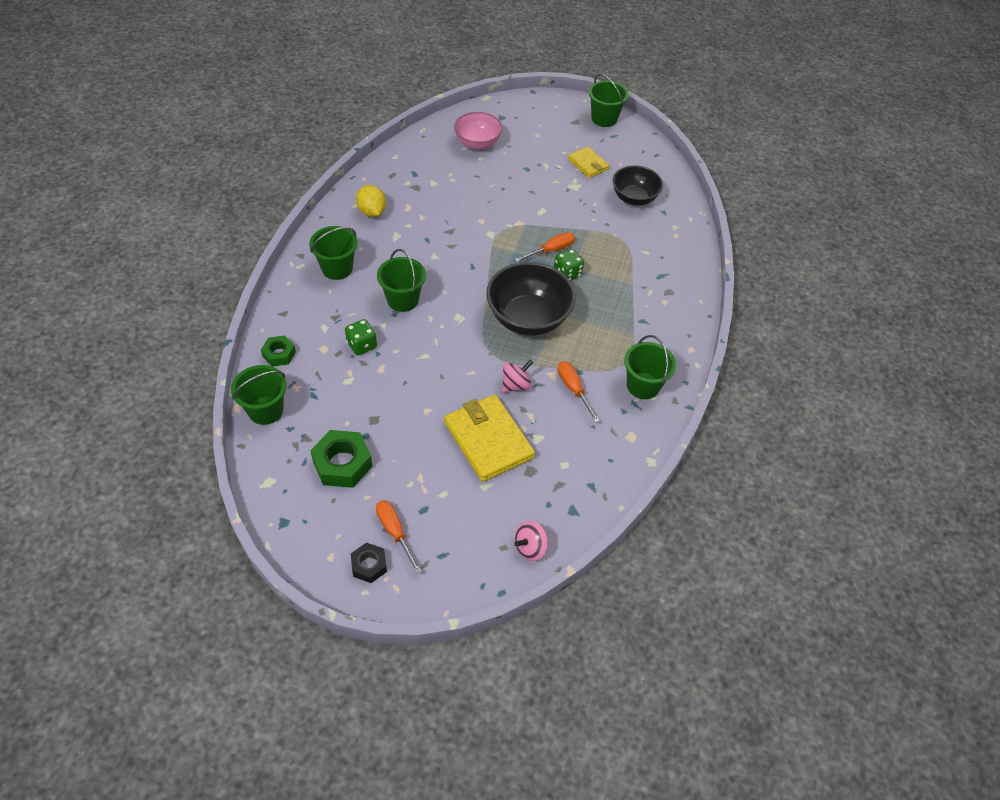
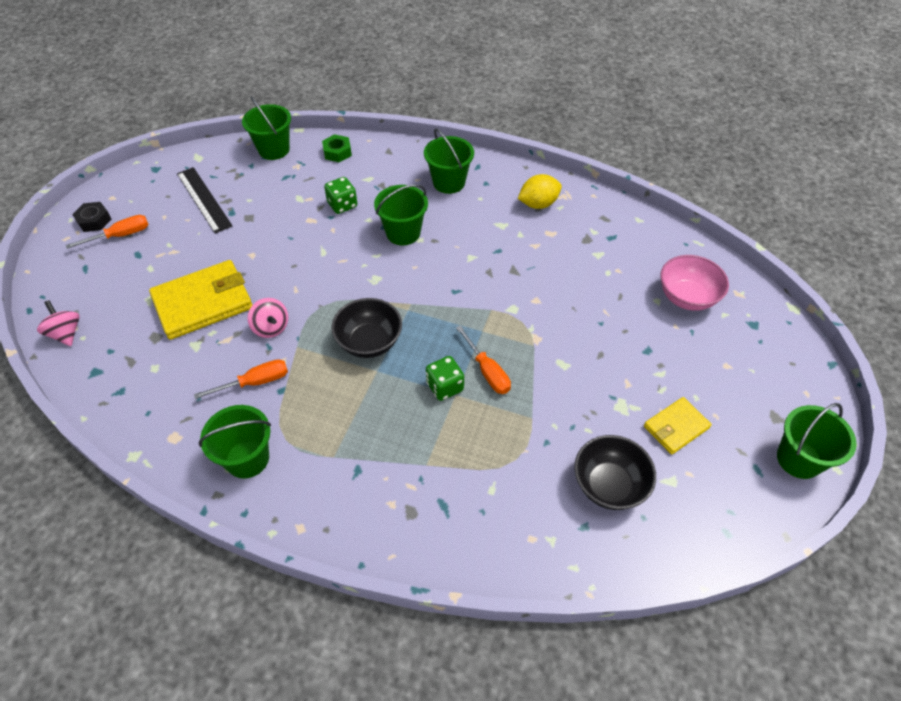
camera: 95 degrees right, 0 degrees up
(342, 463) = (204, 199): green nut -> black ruler
(528, 318) = (369, 342): black bowl -> black bowl, size x0.65

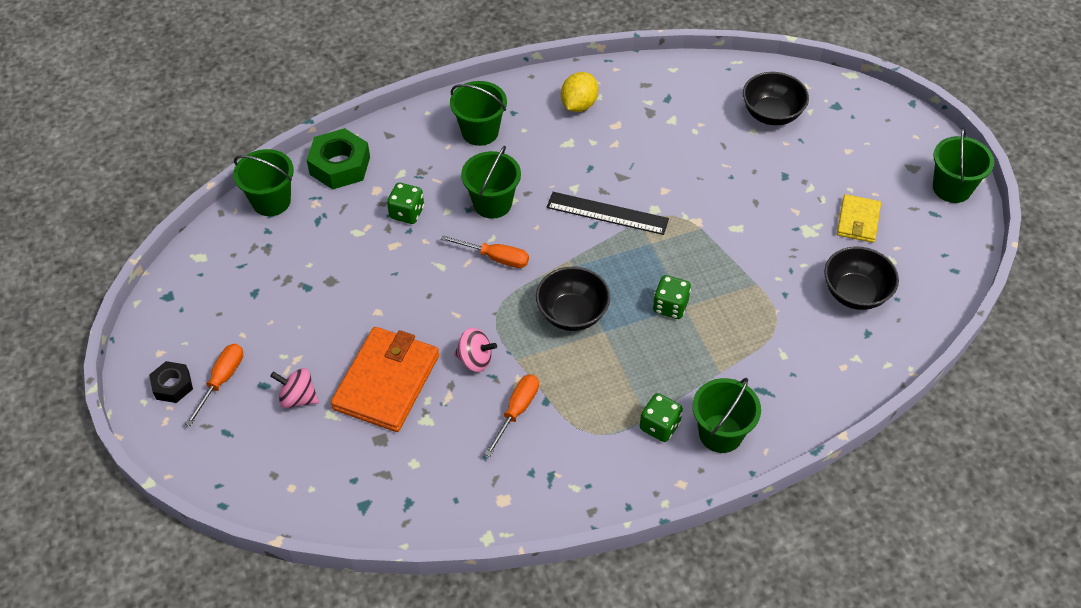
camera: 40 degrees left, 0 degrees up
(66, 333) = (290, 497): pink spinning top -> pink spinning top (298, 398)
(203, 302) = (386, 382): yellow wallet -> orange wallet
(204, 199) = (262, 293): black ruler -> black ruler (607, 213)
(247, 458) = (583, 469): green bucket -> green bucket (720, 433)
(335, 470) = (659, 426): none -> green dice
(337, 152) = (340, 165): green nut -> green nut, size x1.68
(487, 371) = (688, 272): orange screwdriver -> orange screwdriver (495, 258)
(687, 297) = (771, 114): pink bowl -> black bowl

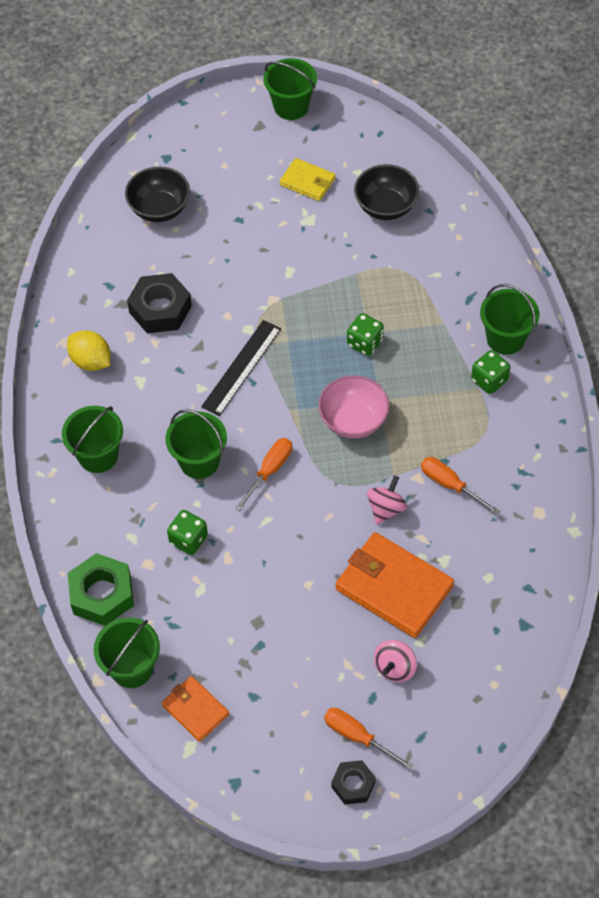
camera: 75 degrees left, 5 degrees up
(236, 253) = (195, 710): none -> orange wallet
(572, 314) = (353, 420): black bowl -> pink bowl
(653, 140) = (160, 309): none -> black nut

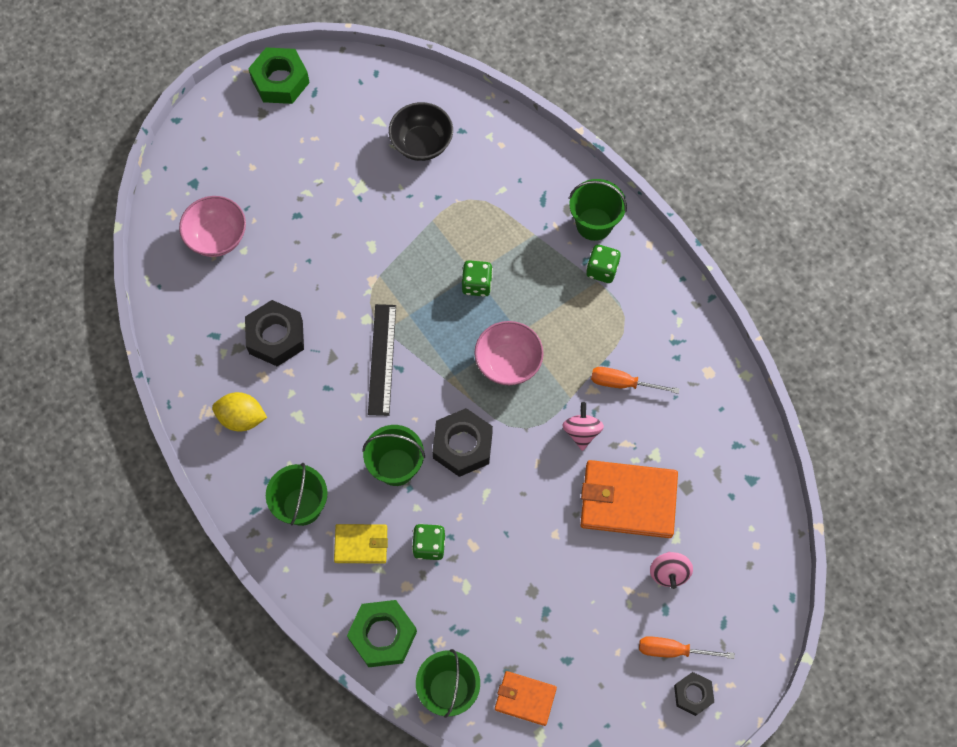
camera: 30 degrees left, 10 degrees up
(159, 209) = (217, 237): black bowl -> pink bowl
(269, 471) = (462, 445): orange screwdriver -> black nut
(291, 106) = (280, 81): green bucket -> green nut
(307, 182) = (338, 150): yellow wallet -> yellow wallet (361, 544)

